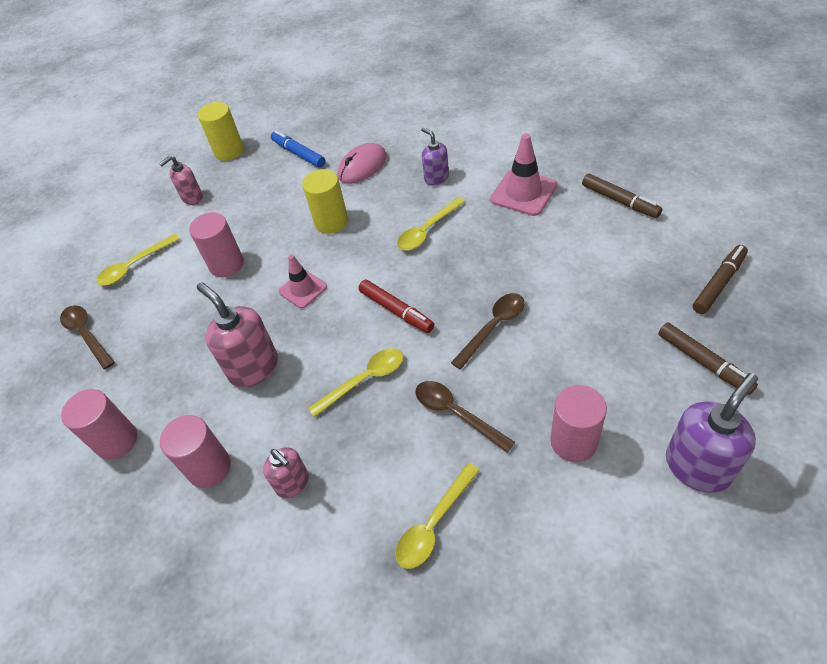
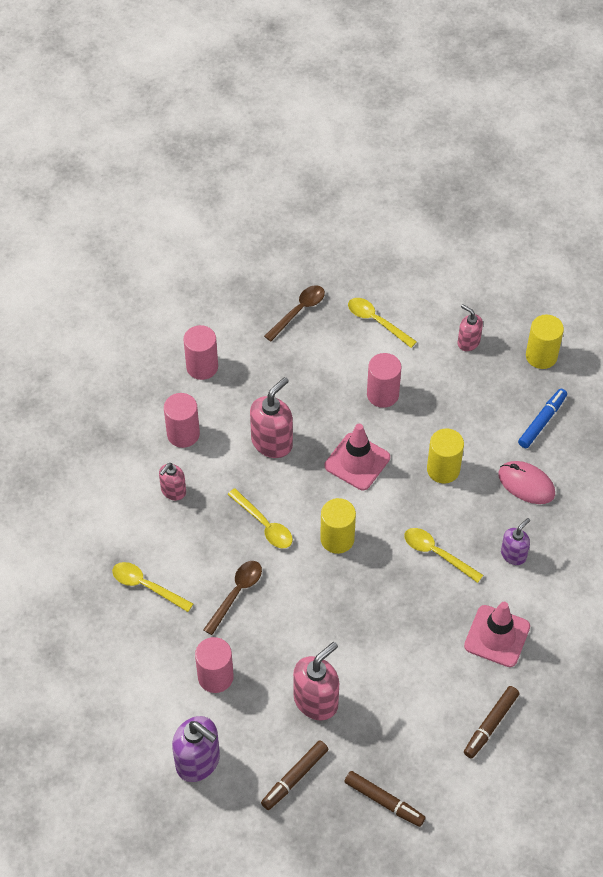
camera: 75 degrees right, 5 degrees up
(303, 289) = (357, 462): pink traffic cone -> pink traffic cone, size x1.53
(396, 310) = (337, 539): red marker -> yellow cylinder
(493, 327) = (323, 616): brown spoon -> none
(601, 338) = (316, 700): none -> pink soap dispenser

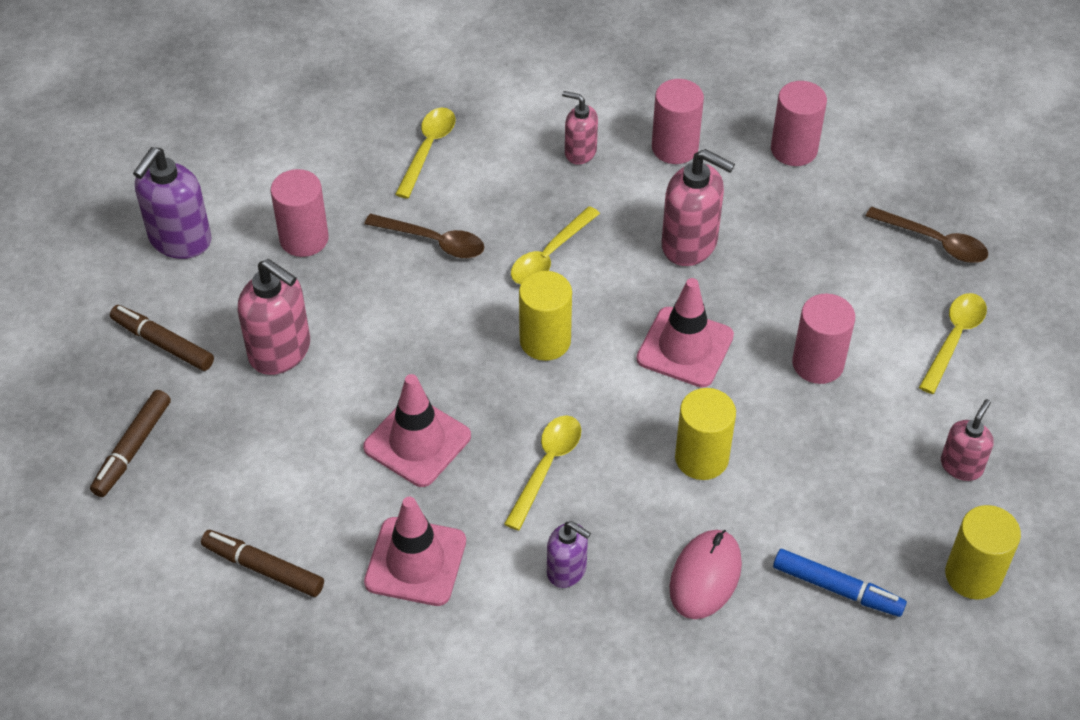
camera: 80 degrees right, 5 degrees down
(406, 624) = (417, 442): none -> pink traffic cone

